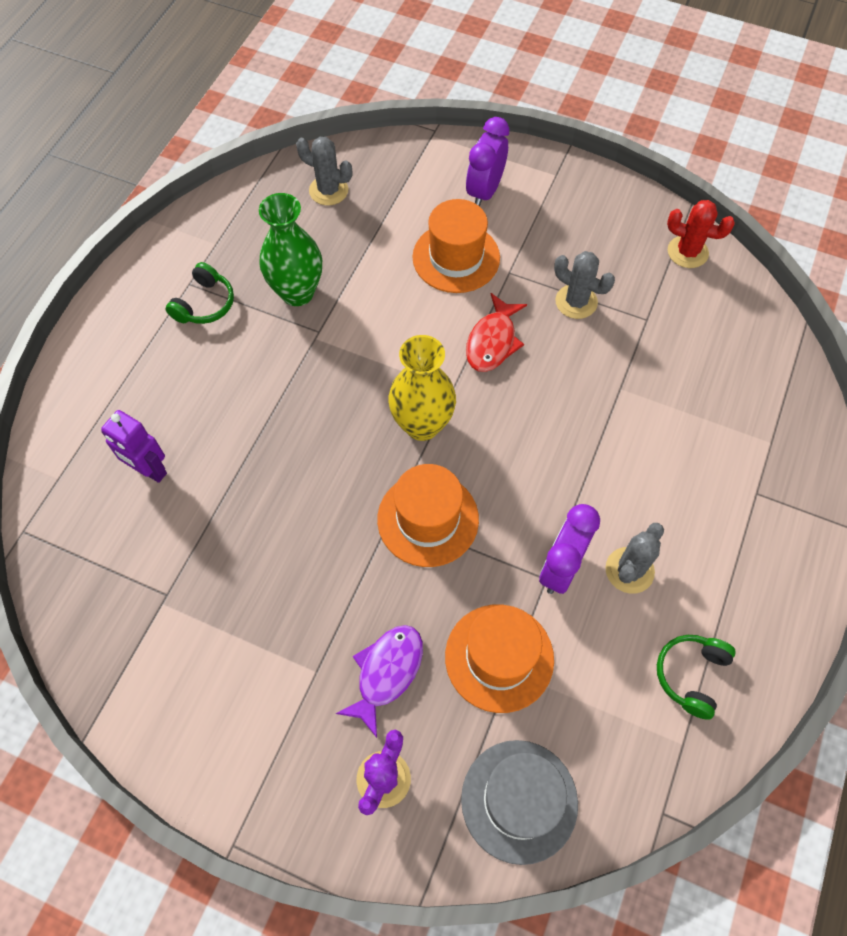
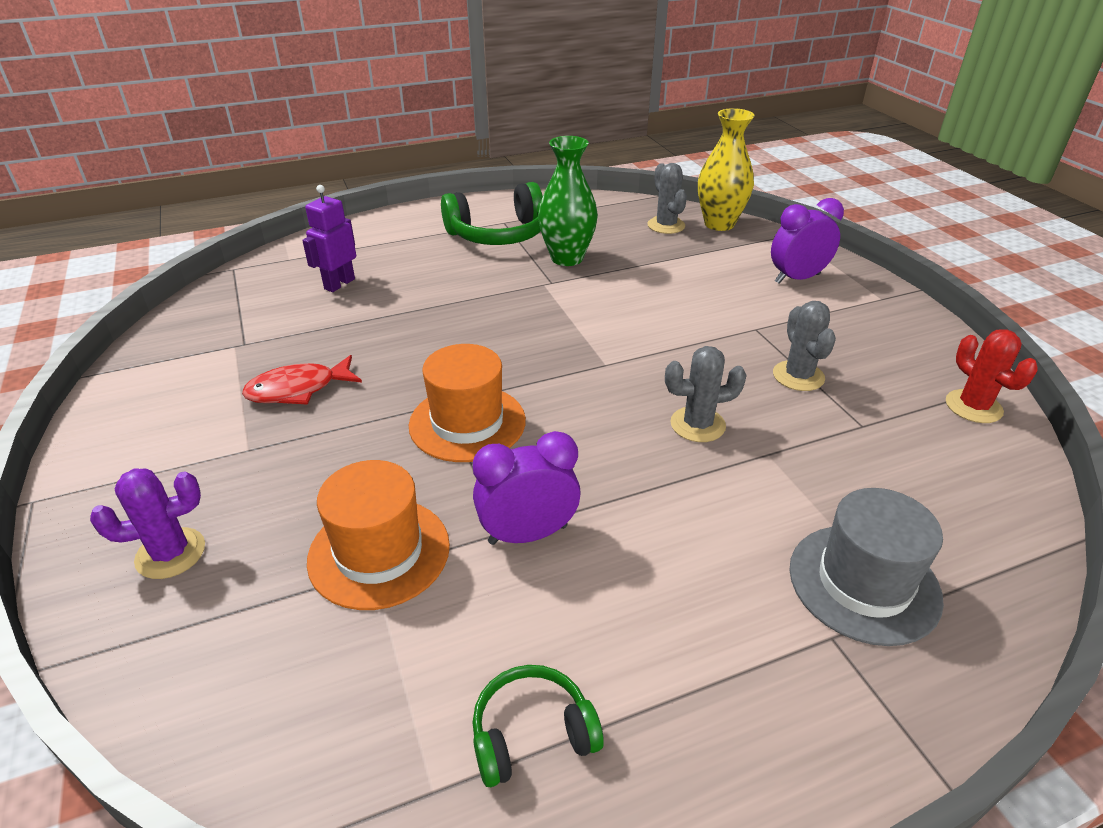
camera: 45 degrees right, 25 degrees down
(149, 470) = (339, 284): purple robot -> purple robot turned 45 degrees clockwise
(205, 304) = (498, 234): green headphones -> green headphones, size x1.75
(386, 673) = (287, 489): purple fish -> none
(422, 425) = (549, 369): yellow vase -> yellow vase (719, 224)
(456, 257) = (719, 299): orange hat -> none
(492, 341) = (682, 357): red fish -> red fish (298, 389)
(519, 800) = (224, 674): grey hat -> grey hat (864, 583)
(629, 570) = (591, 588): grey cactus -> grey cactus (697, 425)

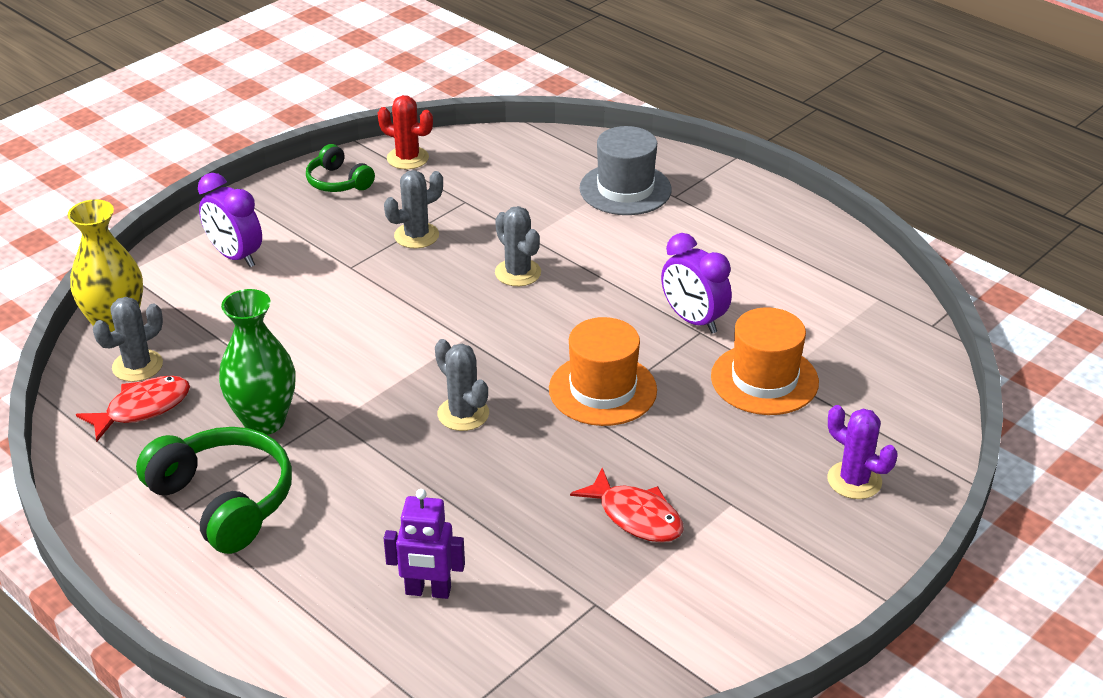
camera: 115 degrees left, 0 degrees up
(502, 338) = (463, 414): none -> grey cactus
(532, 734) = (822, 277): green headphones -> green headphones (338, 182)
(616, 222) = (142, 408): none -> red fish
(973, 406) = (407, 158): red cactus -> red cactus turned 75 degrees clockwise

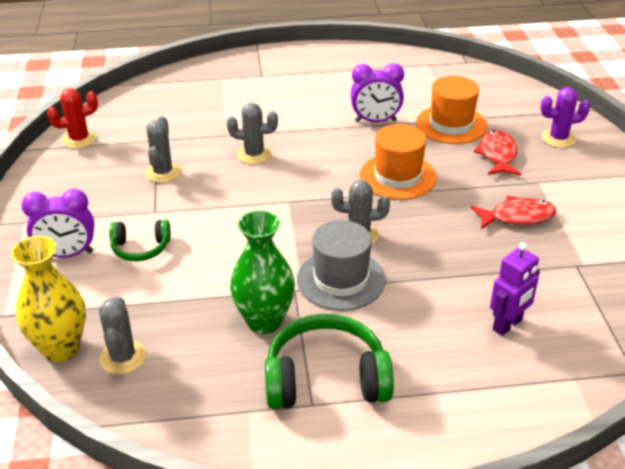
camera: 50 degrees left, 0 degrees up
(142, 408) = (175, 376): red fish -> red fish (497, 155)
(338, 182) = (58, 175): green headphones -> green headphones (141, 248)
(625, 189) = (232, 86): grey hat -> grey hat (341, 279)

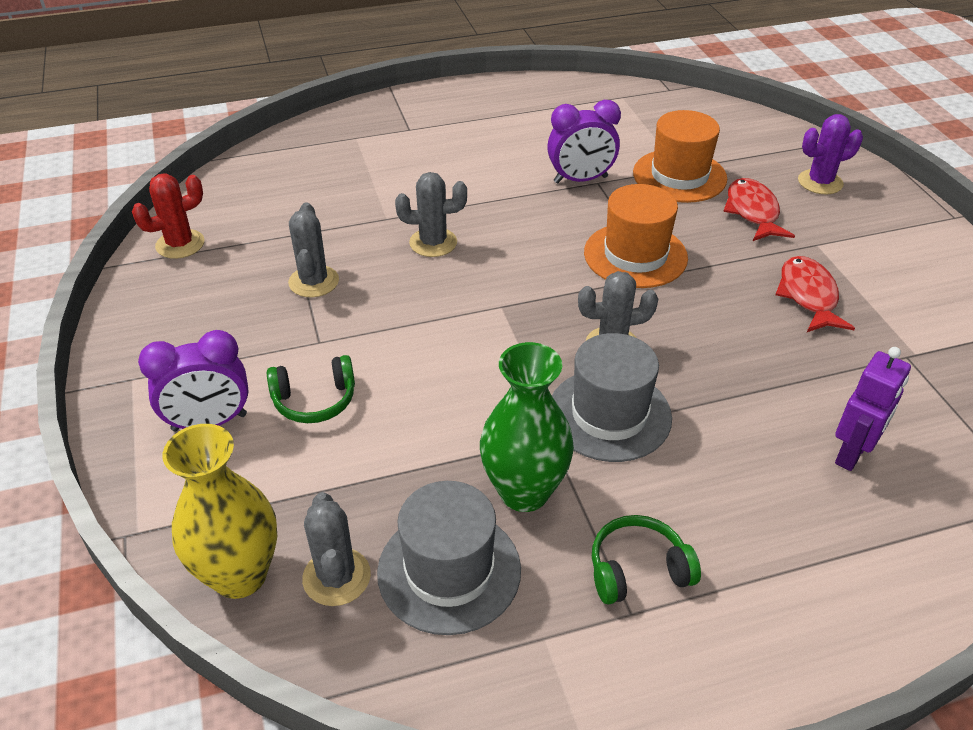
camera: 10 degrees left, 5 degrees up
(198, 363) = (449, 570): none -> grey hat
(326, 378) = (638, 569): green headphones -> green headphones, size x0.57
(517, 217) = (808, 296): red fish -> red fish turned 75 degrees counterclockwise

